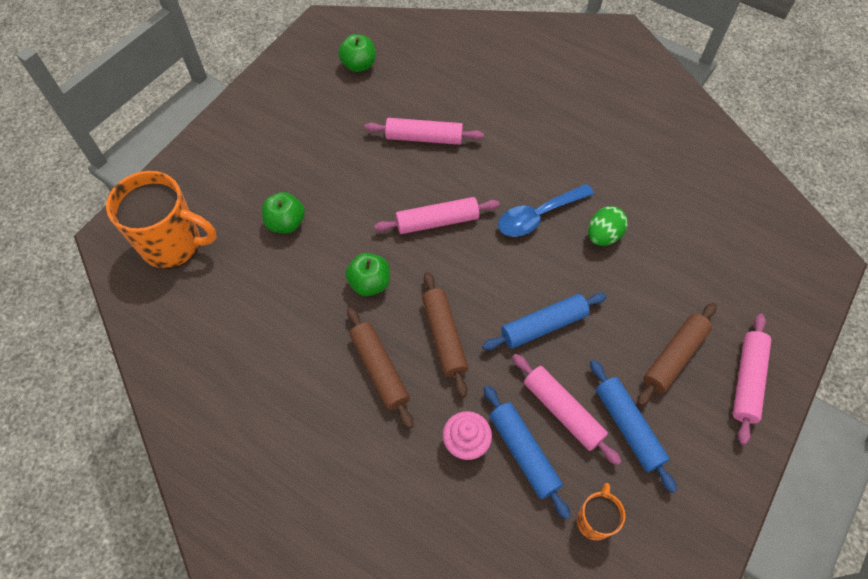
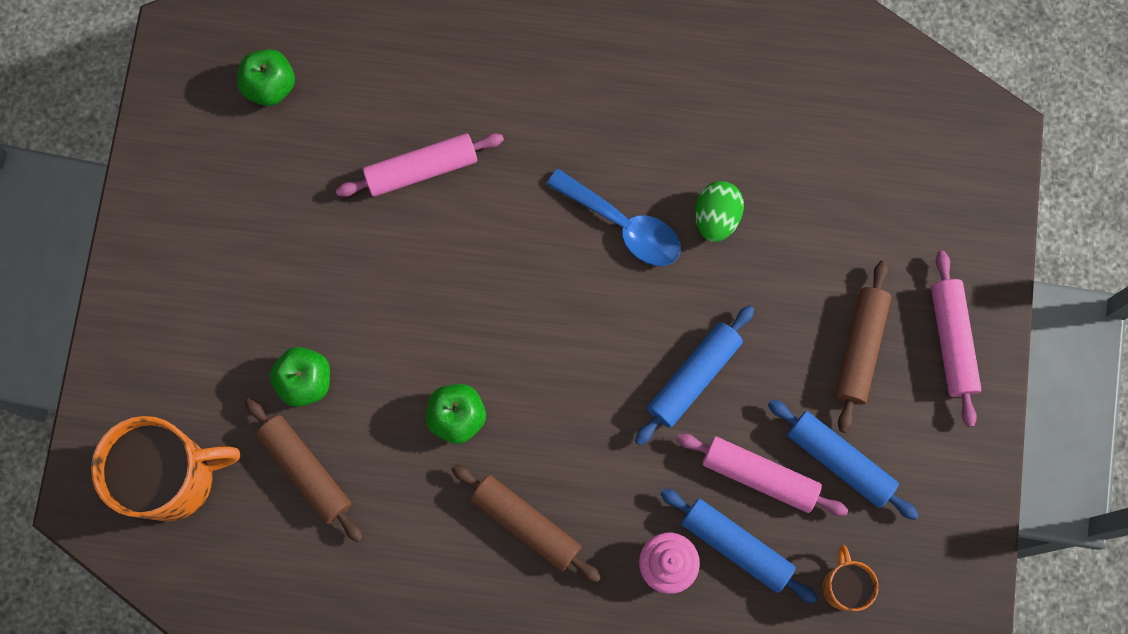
camera: 25 degrees left, 15 degrees up
(437, 221) = (499, 291): pink rolling pin -> none
(444, 337) = (582, 446): brown rolling pin -> brown rolling pin (306, 471)
(538, 216) = (623, 225): blue spoon -> blue spoon turned 90 degrees counterclockwise

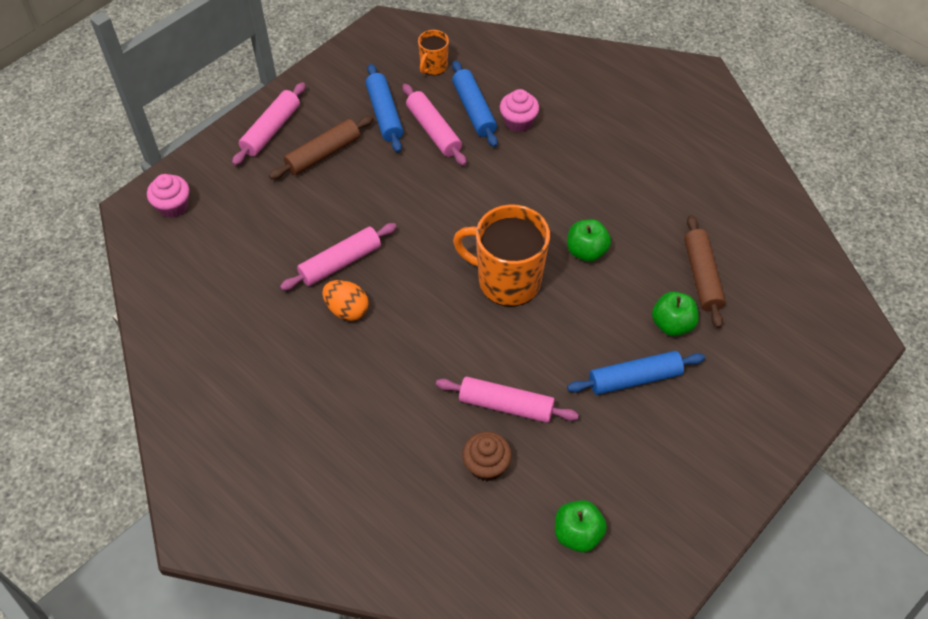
camera: 145 degrees left, 20 degrees down
(175, 478) = (792, 319): orange mug -> orange mug (507, 281)
(398, 96) = (486, 465): none -> brown cupcake
(526, 524) = (583, 180): brown rolling pin -> none
(623, 225) = (400, 292): blue spoon -> none
(662, 167) = (347, 310): none -> orange egg
(693, 377) = (428, 193): blue rolling pin -> blue rolling pin (634, 378)
(716, 218) = (340, 262): green egg -> pink rolling pin
(959, 163) = (173, 206): none -> pink cupcake

